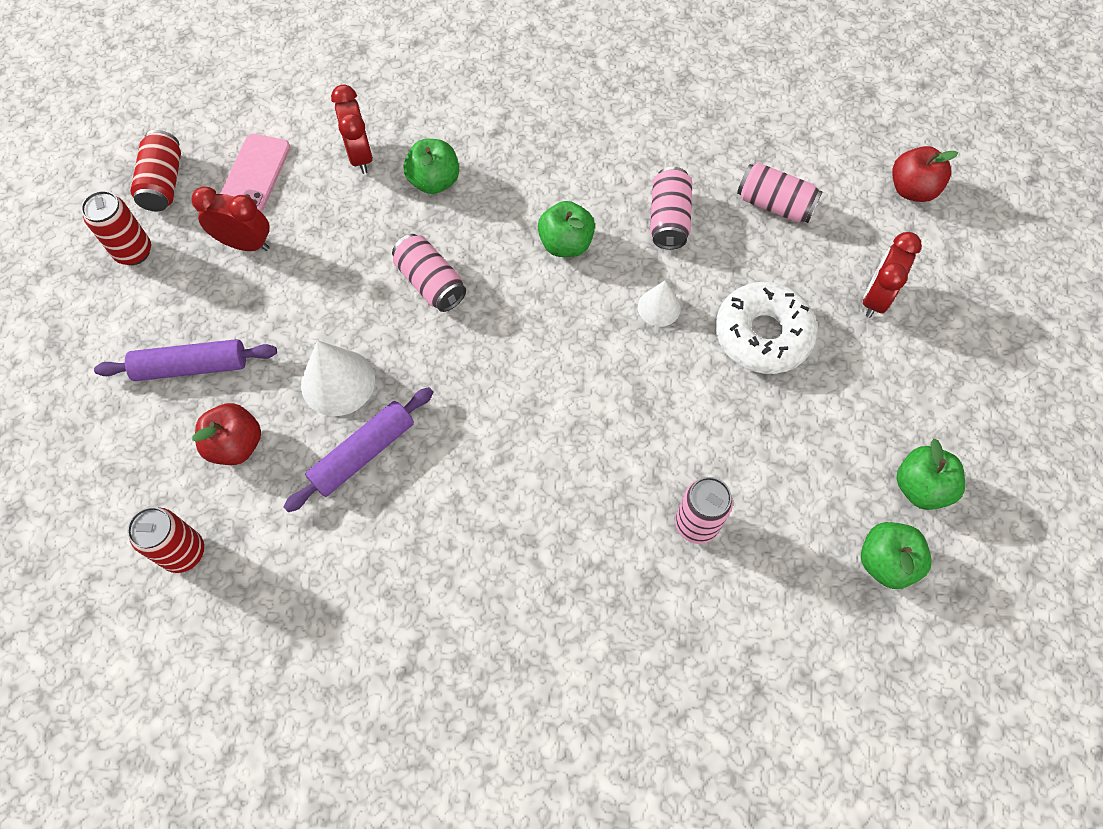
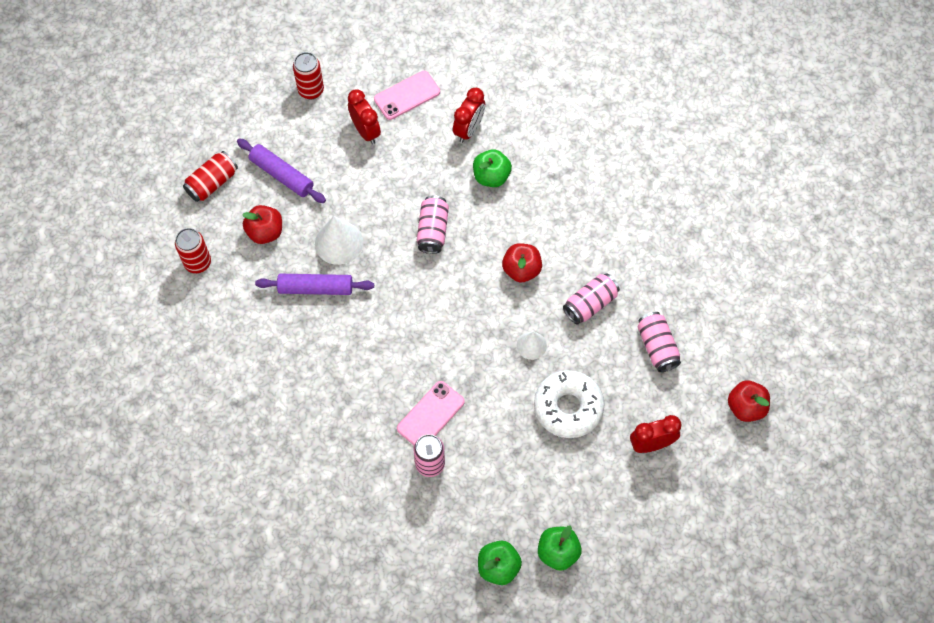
camera: 45 degrees right, 0 degrees up
(164, 183) = (359, 63): red can -> red can (212, 183)
(566, 244) = (521, 270): green apple -> red apple
(639, 472) = (430, 415): none -> pink phone

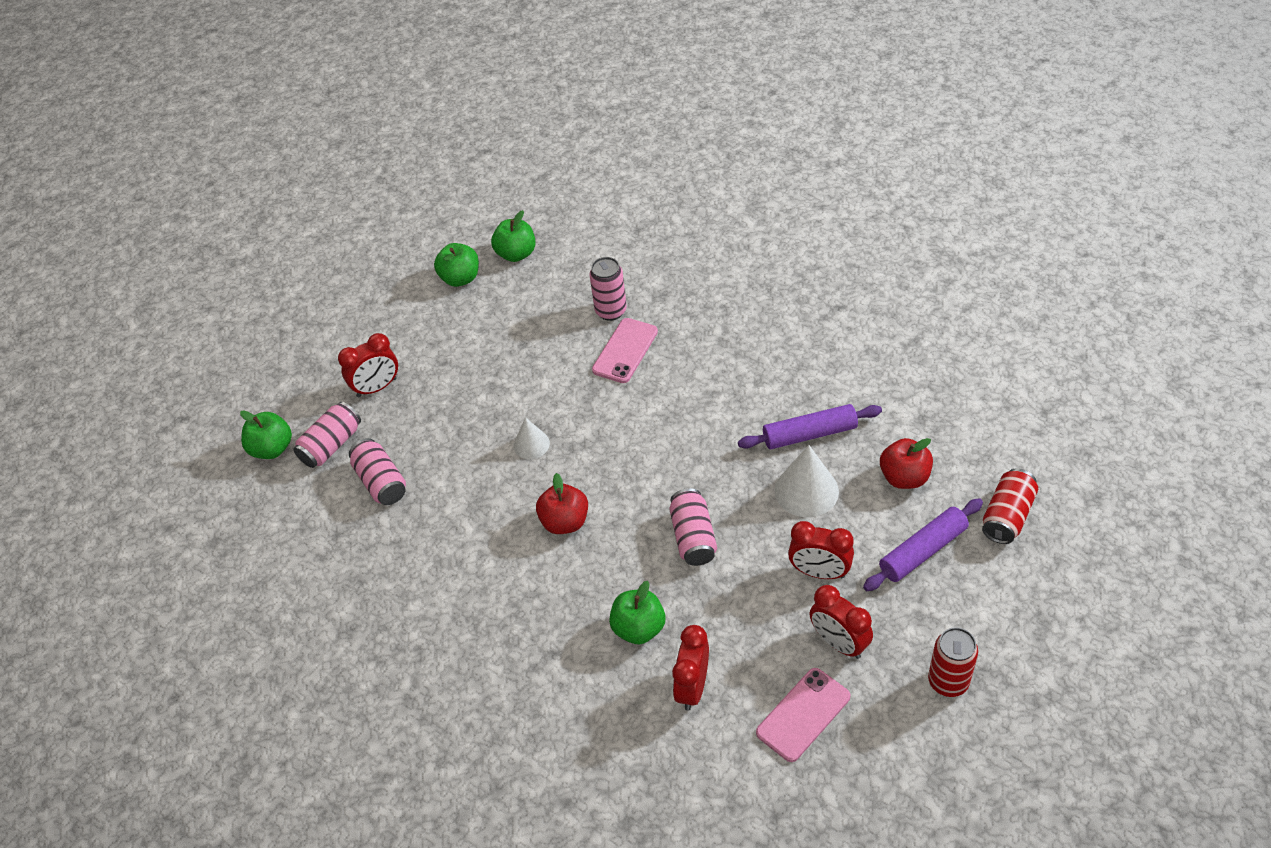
camera: 170 degrees right, 15 degrees down
(198, 263) = (965, 422): red can -> none
(282, 175) = (922, 551): purple rolling pin -> purple rolling pin turned 60 degrees counterclockwise
(357, 180) = (819, 572): none -> red clock
(568, 407) = (475, 396): white donut -> none
(590, 304) = (470, 506): pink can -> pink can (331, 445)
(745, 407) = (272, 448): red apple -> green apple

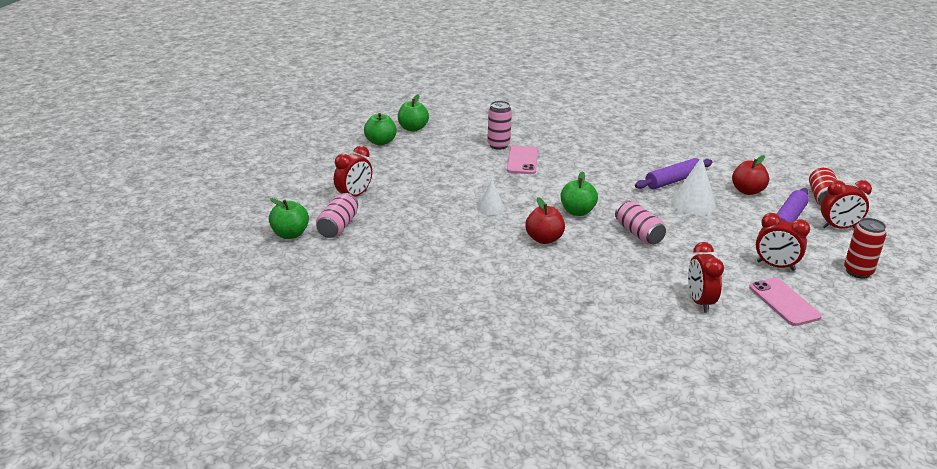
camera: 25 degrees left, 20 degrees down
(381, 482) = (391, 239): pink can -> none
(638, 628) = (638, 280): green apple -> green apple (577, 212)
(803, 715) = (784, 302): pink phone -> pink phone turned 45 degrees counterclockwise
(819, 572) = (734, 237): red clock -> red clock (838, 227)

